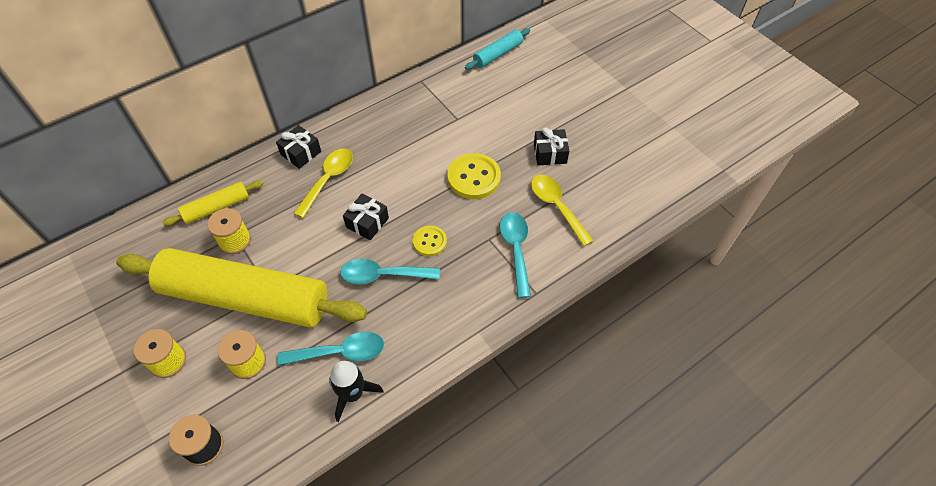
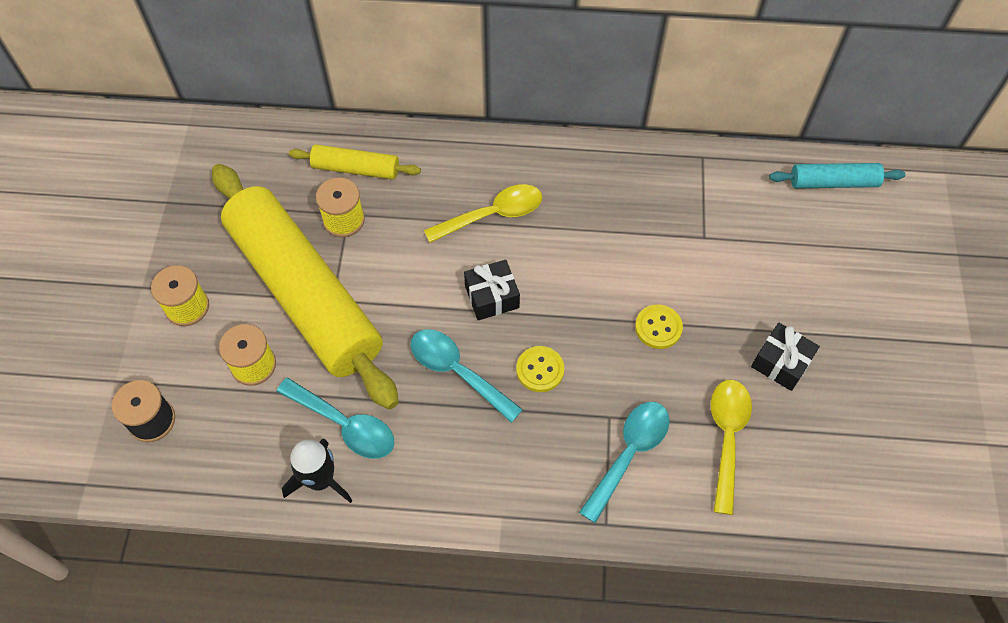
camera: 40 degrees right, 5 degrees up
(301, 153) = (490, 161): black gift -> none
(474, 177) = (658, 327): yellow button -> yellow button, size x0.60

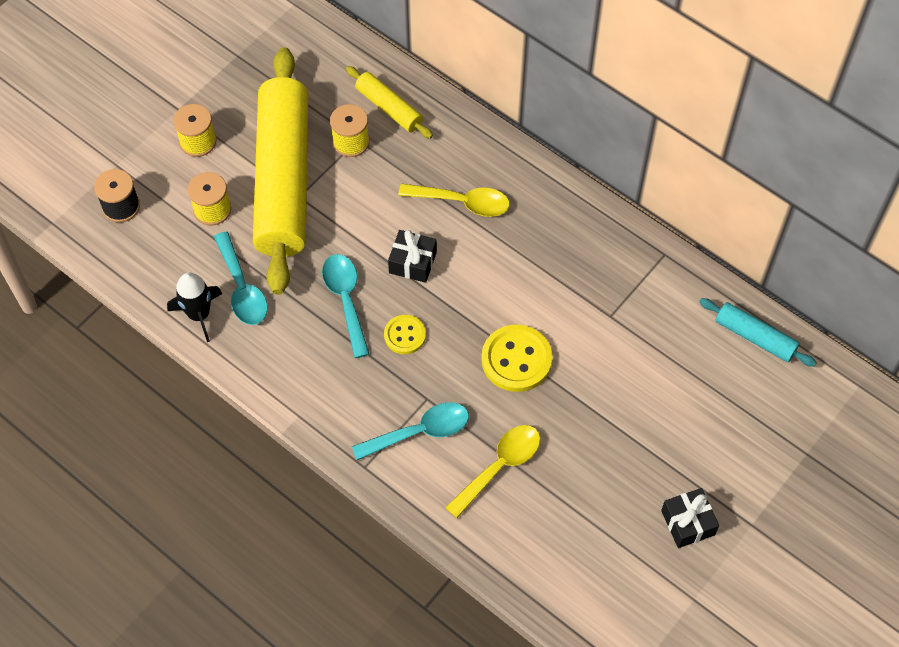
camera: 35 degrees right, 0 degrees up
(658, 327) = (516, 359): yellow button -> yellow button, size x1.67
(781, 363) = (587, 442): black gift -> black gift (687, 523)

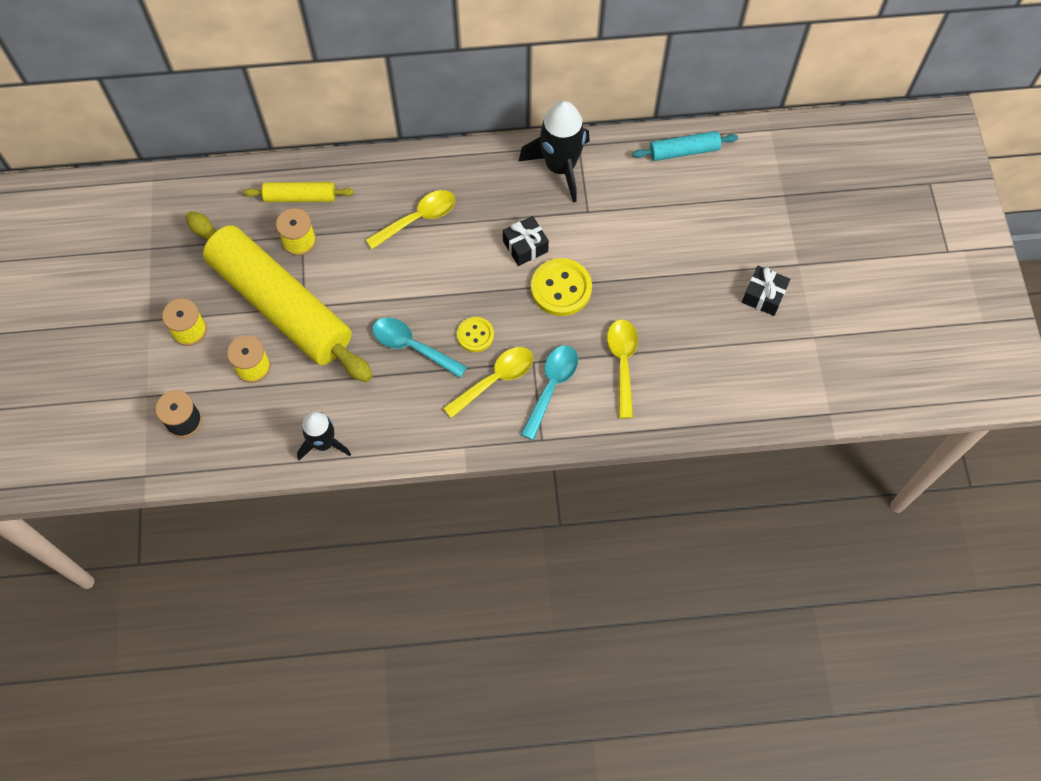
camera: 45 degrees left, 5 degrees up
(242, 288) = (334, 400): turquoise spoon -> none
(381, 385) = (495, 379): none -> yellow spoon
(412, 262) = (428, 284): black gift -> black gift (525, 246)
(628, 259) = (560, 167): none -> black rocket

